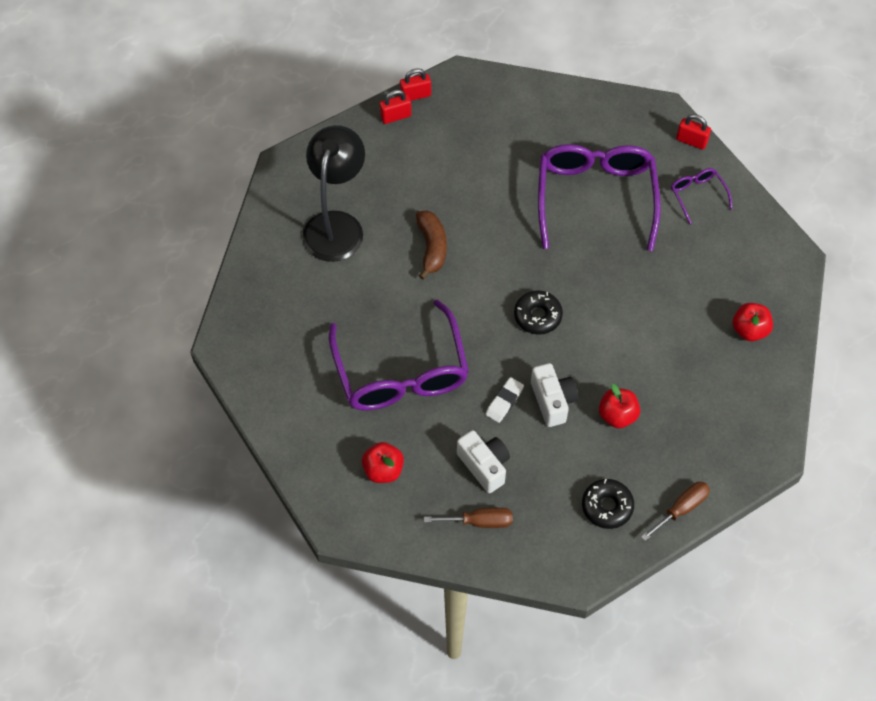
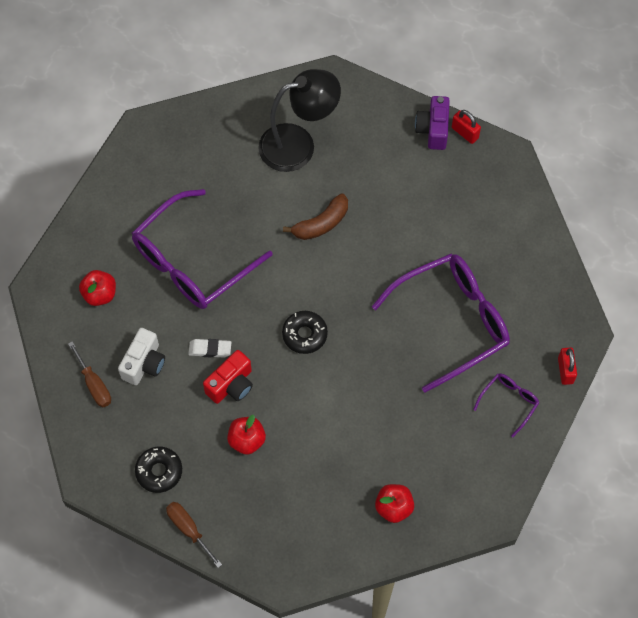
camera: 60 degrees right, 5 degrees up
(395, 116) = (433, 130): red padlock -> purple camera
(553, 401) = (231, 385): white camera -> red camera
(681, 509) = (189, 529): brown screwdriver -> brown screwdriver turned 150 degrees counterclockwise

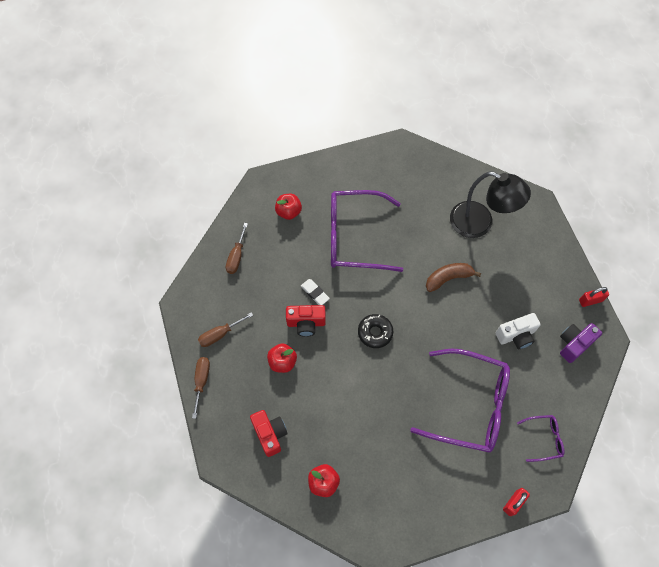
camera: 45 degrees right, 0 degrees up
(144, 364) = (273, 269): white camera -> white camera (516, 335)
(159, 471) = (220, 334): black donut -> brown screwdriver
(303, 513) = (270, 434): none -> red camera
(321, 223) = (448, 278): brown banana -> brown banana turned 150 degrees clockwise
(433, 130) = (571, 282): purple camera -> purple camera (574, 344)
(465, 133) = (590, 300): red padlock -> red padlock turned 75 degrees clockwise
(509, 402) = (457, 488): purple glasses -> purple glasses (544, 439)

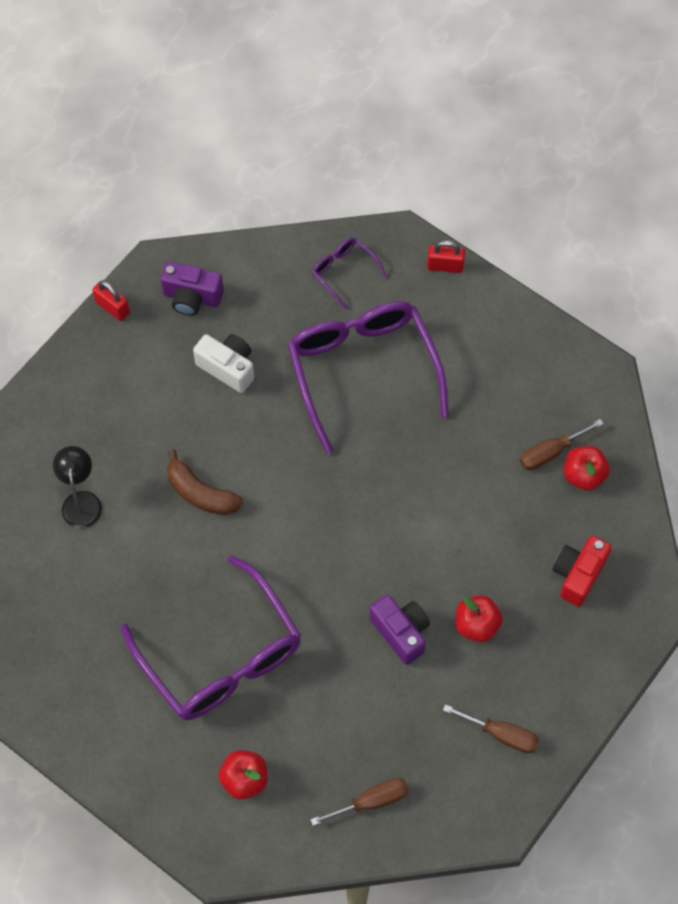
camera: 125 degrees left, 0 degrees up
(201, 381) = (581, 709): brown screwdriver -> brown screwdriver (550, 452)
(306, 323) = (401, 632): red camera -> purple camera
(315, 293) = (348, 651): white eraser -> none
(375, 333) = (349, 536): black donut -> none
(480, 223) = (81, 501): black lamp -> black lamp, size x0.55

